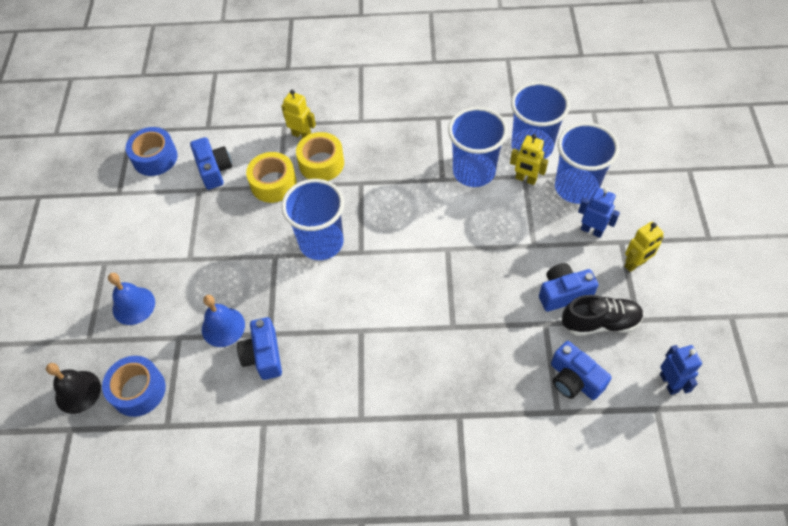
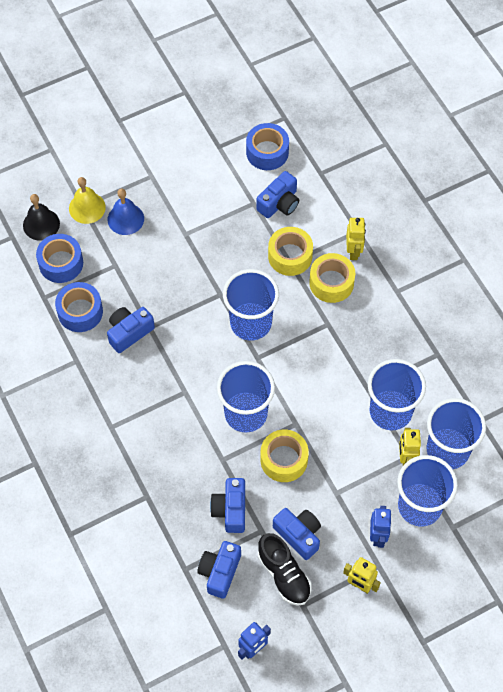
camera: 60 degrees right, 5 degrees up
(93, 337) = (87, 208): none -> yellow bell
(208, 394) = (80, 312): none -> blue tape
(223, 327) = (139, 291): blue bell -> none
(414, 286) = (246, 413): none -> blue cup
(479, 273) = (284, 460): none -> yellow tape
(510, 341) = (230, 510): none -> blue camera

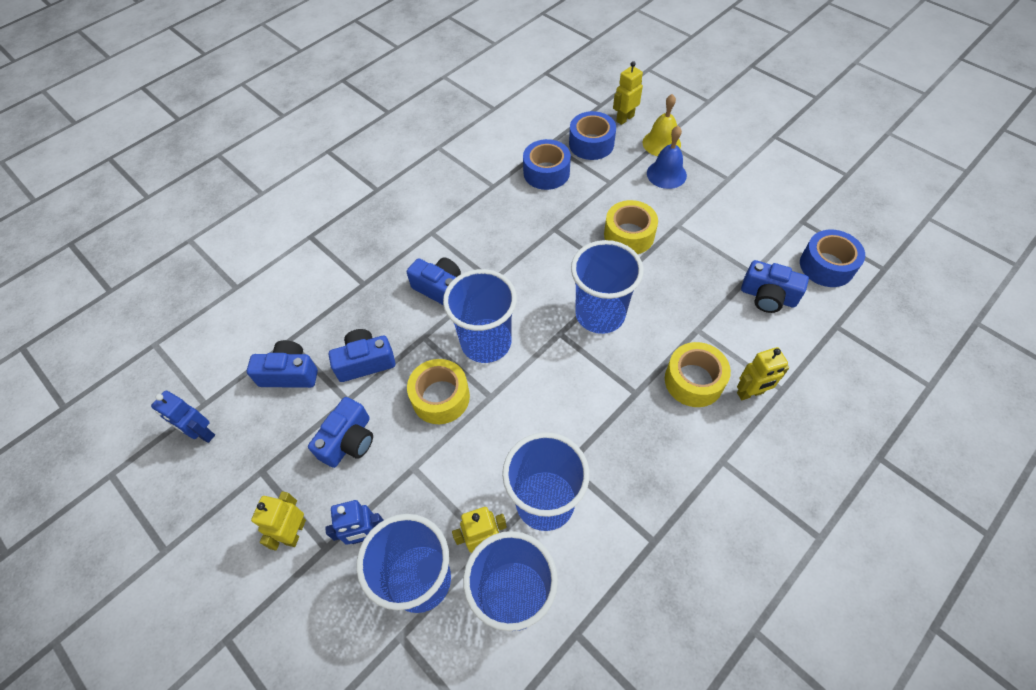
camera: 75 degrees right, 5 degrees down
(41, 224) = (624, 118): black bell -> yellow robot
(129, 332) = (540, 215): blue camera -> blue camera (440, 289)
(284, 575) = (296, 440): black shoe -> none
(290, 256) = (705, 327): yellow tape -> yellow tape (629, 235)

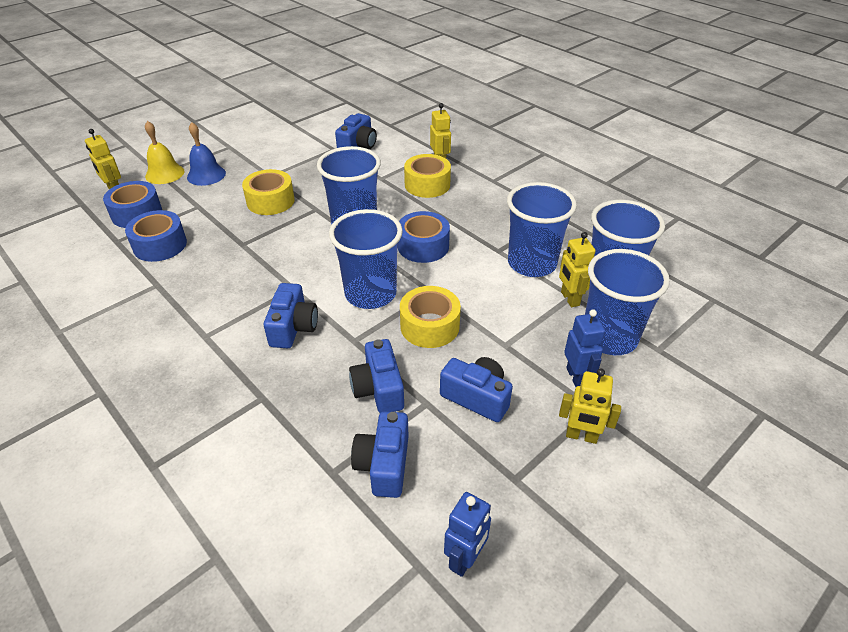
camera: 90 degrees left, 15 degrees down
(440, 289) = (293, 327): blue camera -> blue camera turned 150 degrees clockwise
(826, 266) = (337, 120): blue tape -> blue tape (423, 246)

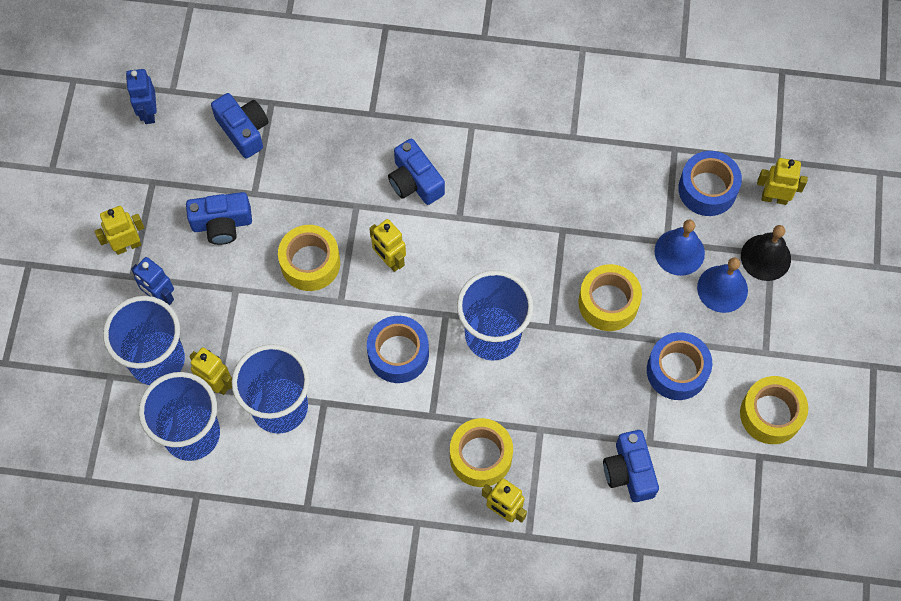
camera: 140 degrees right, 25 degrees up
(160, 245) = (631, 173): blue tape -> blue tape (677, 370)
(164, 173) = (765, 257): yellow bell -> black bell
(199, 199) = (679, 252): none -> blue bell
(263, 130) = (770, 414): none -> yellow tape
(370, 294) = (389, 260): blue cup -> yellow robot
(379, 389) = (297, 179): blue camera -> none

